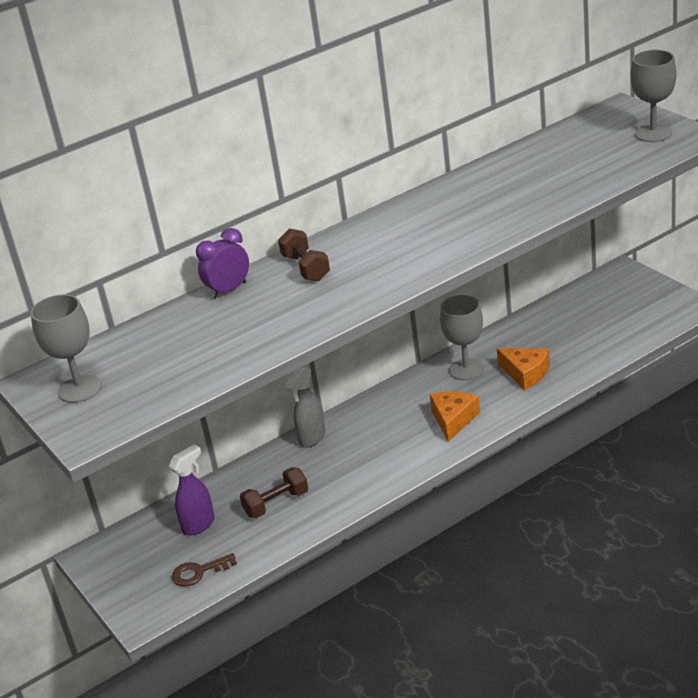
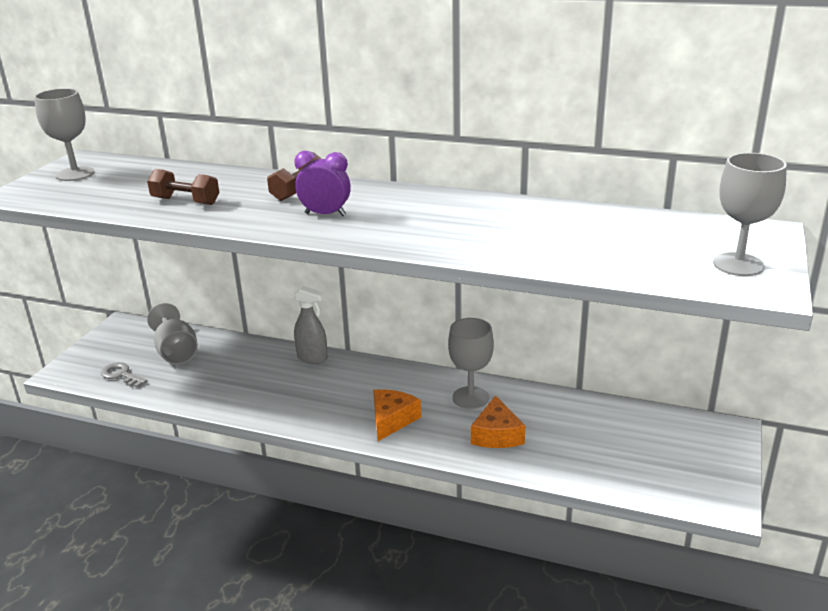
camera: 50 degrees right, 5 degrees down
(199, 524) = (176, 352): purple spray bottle -> grey goblet
(199, 572) = (121, 375): brown key -> grey key
(229, 290) = (242, 176): purple clock -> purple clock (325, 214)
(276, 503) = (220, 376): brown dumbbell -> brown dumbbell (185, 201)
(312, 438) = (312, 358): grey spray bottle -> grey spray bottle turned 150 degrees counterclockwise
(453, 420) = (392, 420): orange cheese -> orange cheese turned 45 degrees counterclockwise

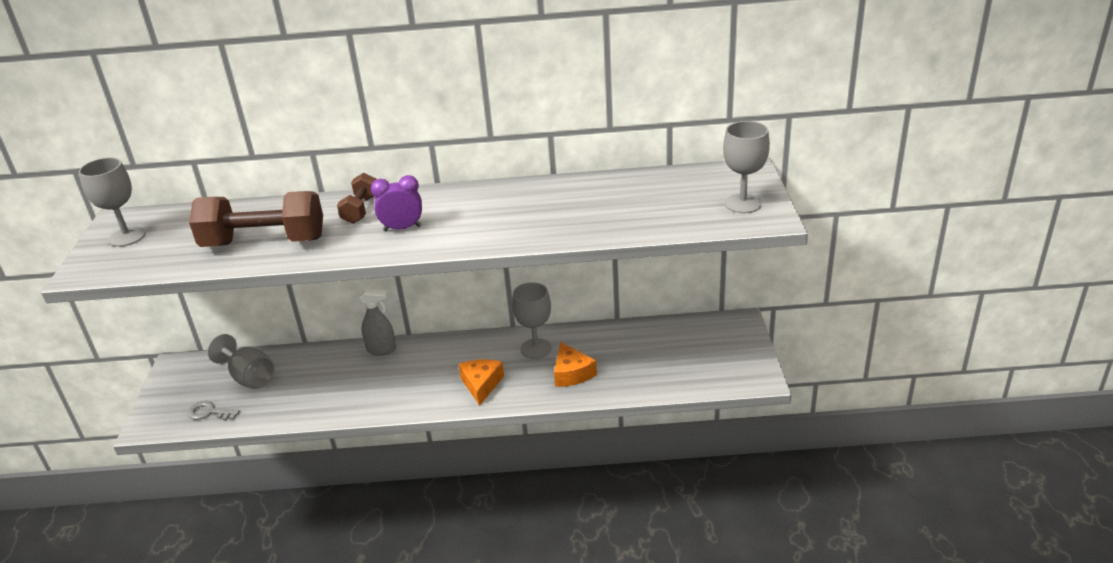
camera: 20 degrees left, 5 degrees up
(185, 201) = (264, 242): brown dumbbell -> brown dumbbell, size x1.91

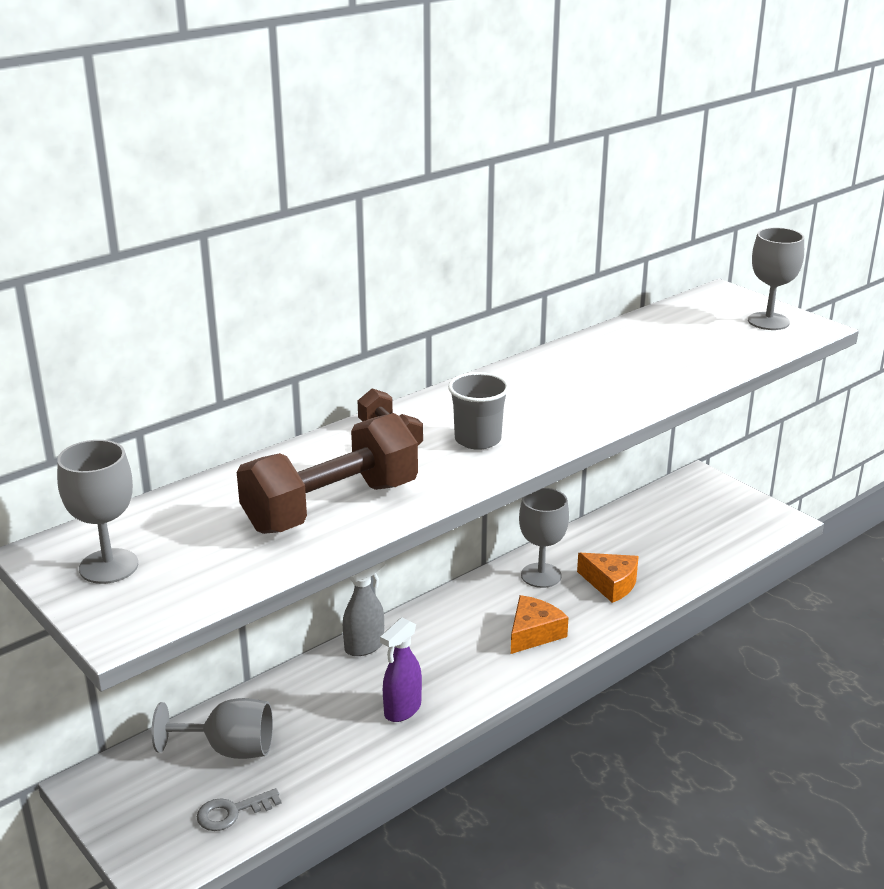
camera: 40 degrees left, 5 degrees down
(352, 397) = (402, 710): none -> purple spray bottle
(402, 228) = (477, 440): purple clock -> grey cup
(481, 384) = (534, 633): orange cheese -> orange cheese turned 75 degrees clockwise

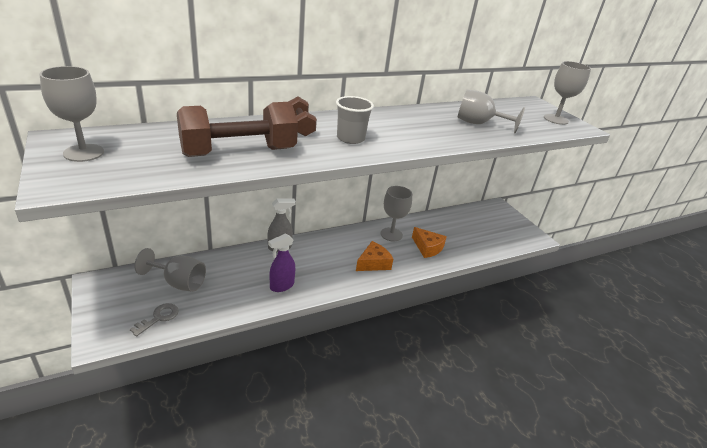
camera: 10 degrees right, 5 degrees up
(232, 812) = (159, 318): grey key -> grey key turned 135 degrees clockwise
(655, 361) = (479, 124): none -> grey goblet

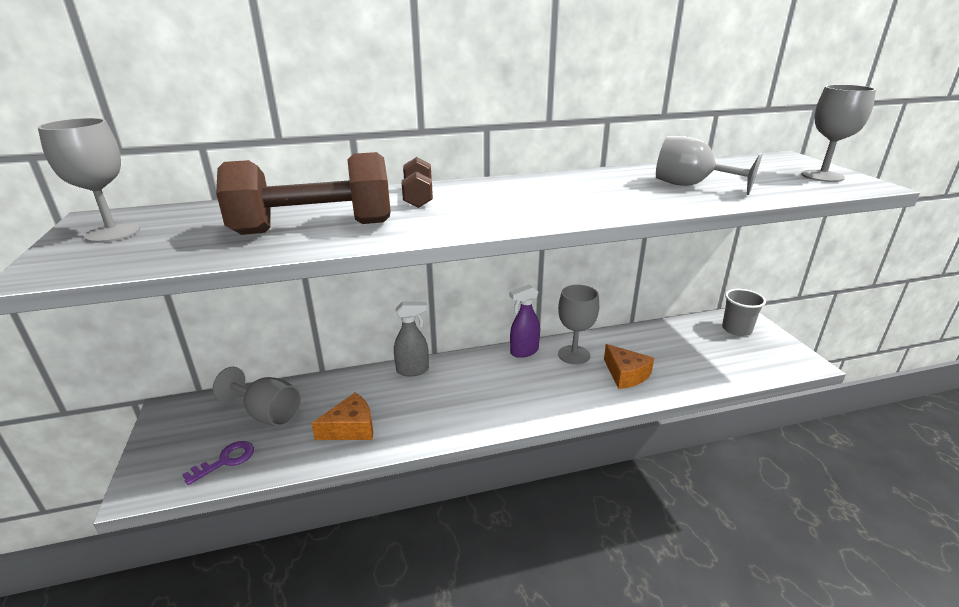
camera: 15 degrees right, 5 degrees down
(159, 318) = (226, 460): grey key -> purple key
(281, 286) = (401, 423): purple spray bottle -> purple spray bottle (524, 351)
(350, 138) = (483, 208): grey cup -> grey cup (736, 329)
(373, 263) = (540, 395): orange cheese -> orange cheese (351, 428)

